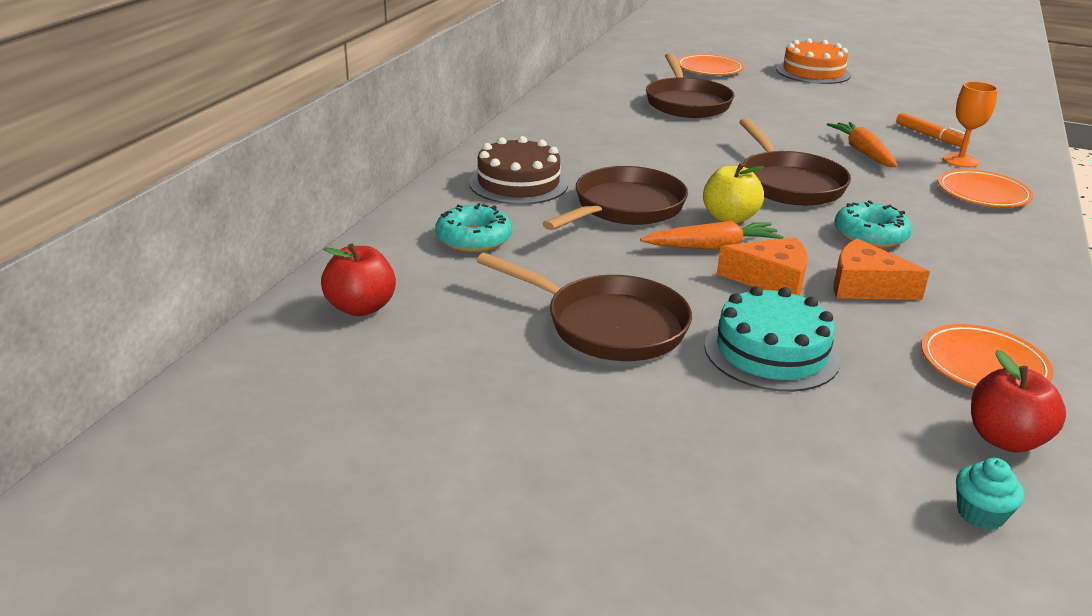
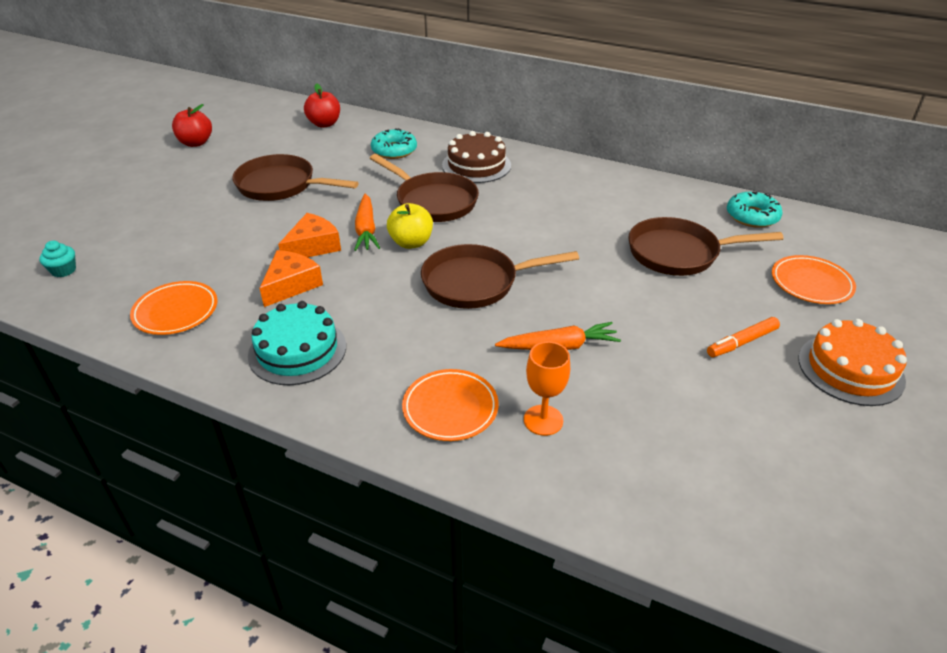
camera: 95 degrees right, 10 degrees up
(608, 325) = (281, 185): brown pan -> brown pan turned 75 degrees clockwise
(771, 280) = (313, 246): orange cheese -> orange cheese turned 150 degrees counterclockwise
(771, 352) = (230, 233): turquoise cake -> turquoise cake (297, 350)
(870, 235) = (370, 306): turquoise donut -> turquoise donut (752, 216)
(930, 136) = (621, 417): orange marker -> orange marker (742, 342)
(1005, 439) = (106, 296): red apple -> red apple (196, 143)

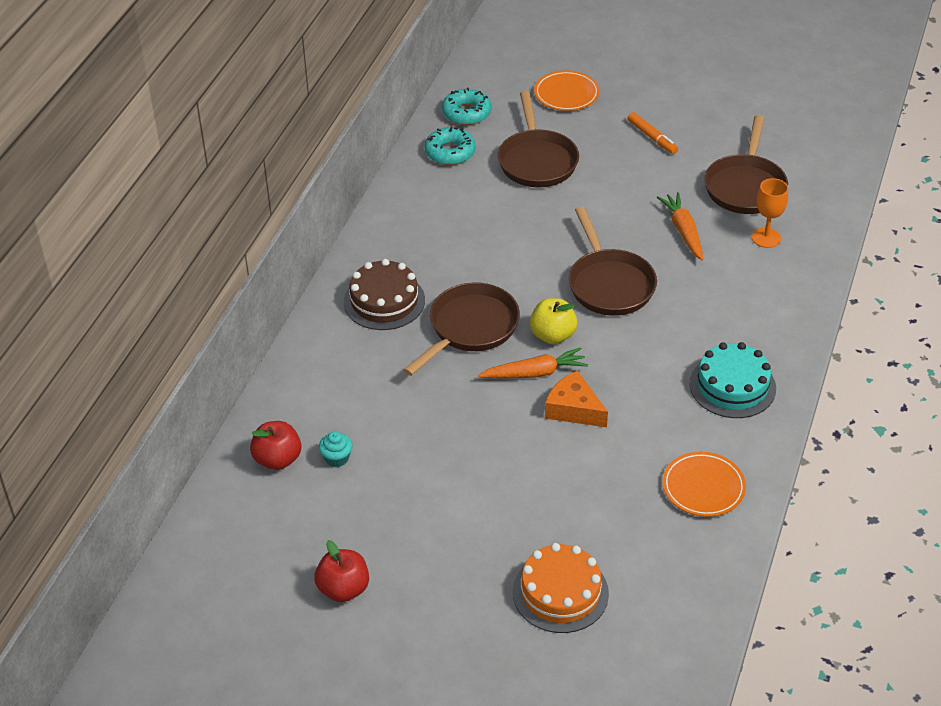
camera: 95 degrees left, 5 degrees up
(64, 270) = (661, 610): turquoise cupcake -> turquoise cupcake (336, 458)
(281, 185) = (451, 466): brown pan -> brown pan (745, 186)
(291, 285) = (642, 411): orange cheese -> none
(394, 150) = (352, 376): turquoise donut -> turquoise donut (450, 152)
(450, 408) = (769, 286): orange plate -> none
(850, 369) = (668, 91): orange cake -> orange cake (560, 593)

